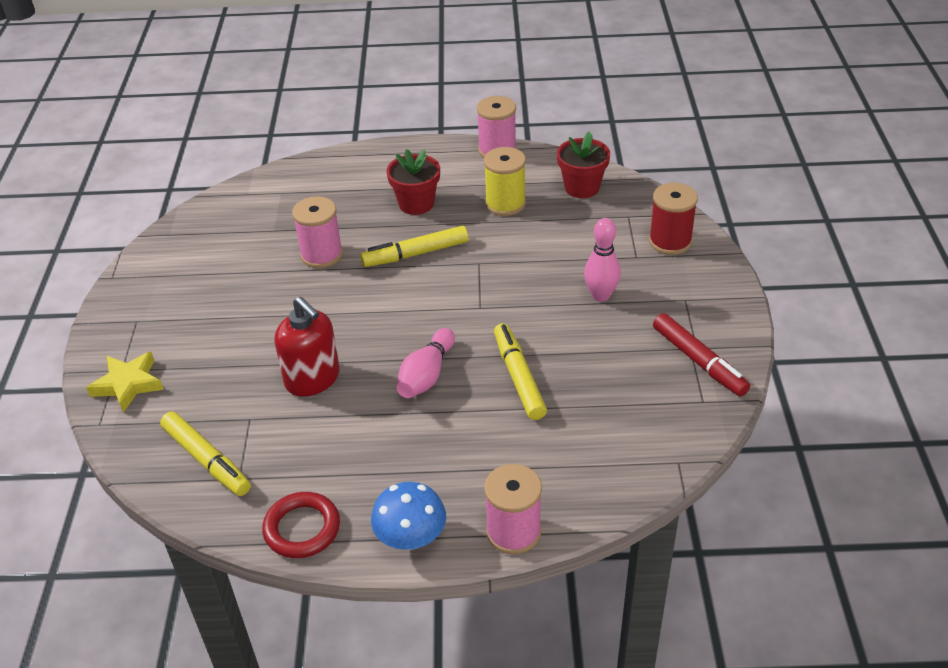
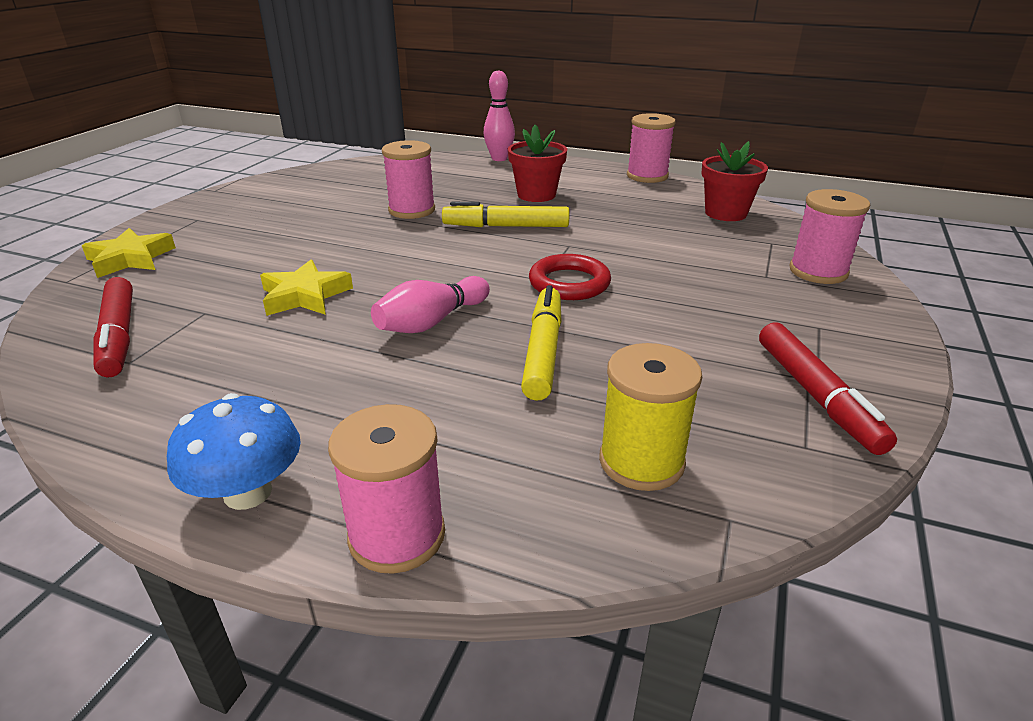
camera: 20 degrees right, 10 degrees down
(207, 460) = (119, 336): yellow marker -> red marker
(302, 528) = (131, 435): red ring -> red ring (569, 283)
(312, 379) = (305, 295): red soap dispenser -> yellow star
(505, 204) = (630, 210): yellow spool -> yellow spool (641, 461)
(601, 295) = (701, 299): pink bowling pin -> pink bowling pin (499, 158)
(670, 241) = (818, 271): red spool -> pink spool

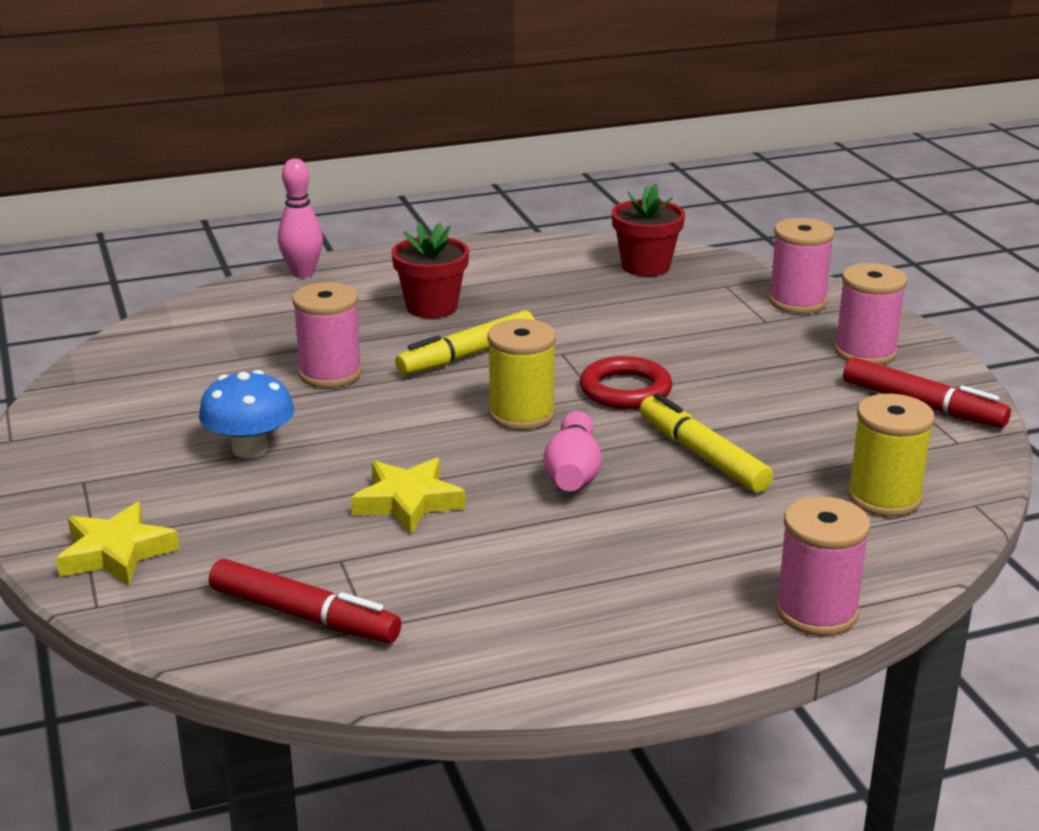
camera: 40 degrees left, 5 degrees down
(248, 492) = (677, 645): blue mushroom -> blue mushroom (250, 448)
(471, 272) = (521, 414): none -> yellow spool
(647, 176) = (506, 245): pink spool -> pink spool (865, 352)

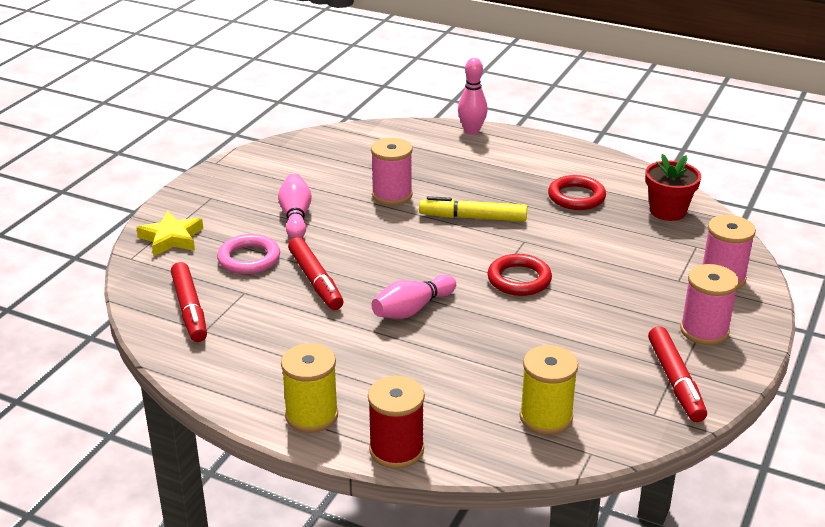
camera: 45 degrees right, 5 degrees up
(250, 448) = (295, 217): blue mushroom -> pink bowling pin
(275, 521) = (249, 259): none -> pink ring
(408, 502) = (315, 281): yellow star -> red marker
(432, 307) = (502, 181): red flower pot -> none
(521, 414) = (442, 264): yellow spool -> yellow spool (311, 415)
(536, 290) = (576, 197): none -> red ring
(702, 455) = (492, 337): yellow marker -> none
(816, 612) = (396, 450): pink spool -> red spool

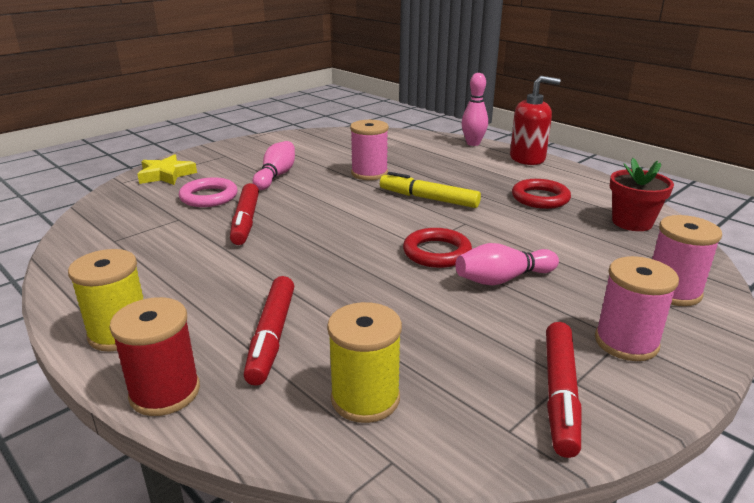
camera: 20 degrees right, 5 degrees down
(189, 309) = (121, 223): red marker -> red marker (272, 336)
(412, 309) = (310, 258): pink bowling pin -> pink bowling pin (503, 279)
(539, 144) = (527, 158): none -> red soap dispenser

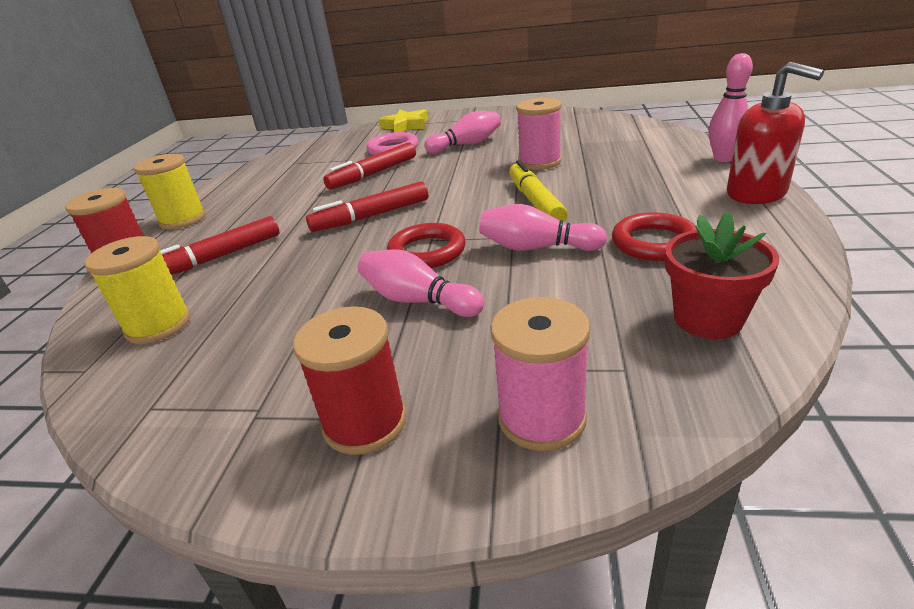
camera: 55 degrees right, 5 degrees up
(493, 223) = (536, 248): none -> pink bowling pin
(560, 394) = (224, 414): red marker -> red marker (371, 216)
(626, 342) = (365, 423): pink spool -> red spool

